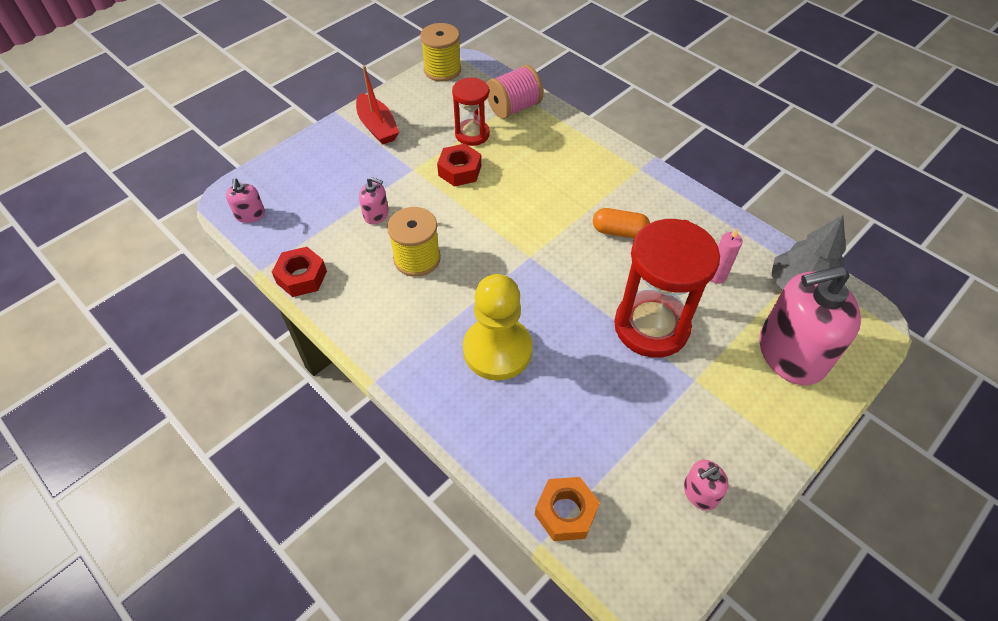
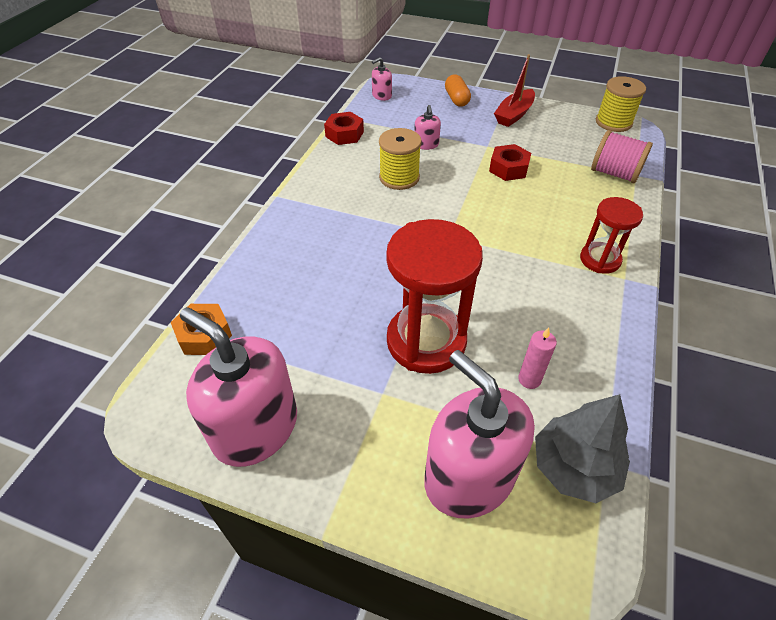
camera: 65 degrees right, 5 degrees down
(472, 134) = (556, 161): red hourglass -> red hourglass (600, 259)
(497, 350) = (338, 248): yellow pawn -> none
(619, 232) = (526, 286): orange capsule -> orange capsule (456, 99)
(700, 493) = (255, 428): pink soap dispenser -> pink soap dispenser, size x2.30

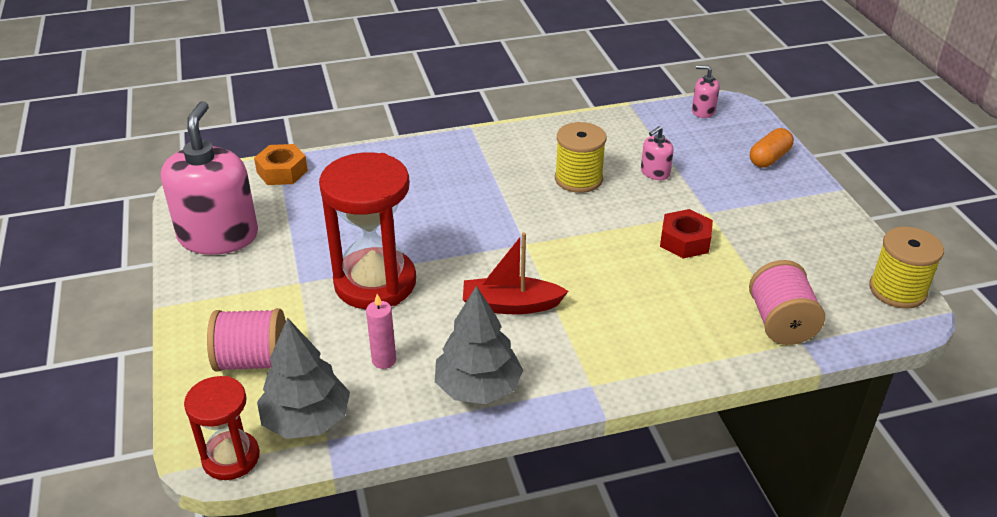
camera: 55 degrees right, 10 degrees down
(344, 134) = (605, 119): red nut -> none
(469, 477) = (253, 361): pink soap dispenser -> pink spool
(514, 115) = (797, 208): red boat -> red boat (511, 305)
(595, 337) = (478, 387): none -> grey tree
(600, 259) = (602, 357): red hourglass -> red hourglass (231, 458)

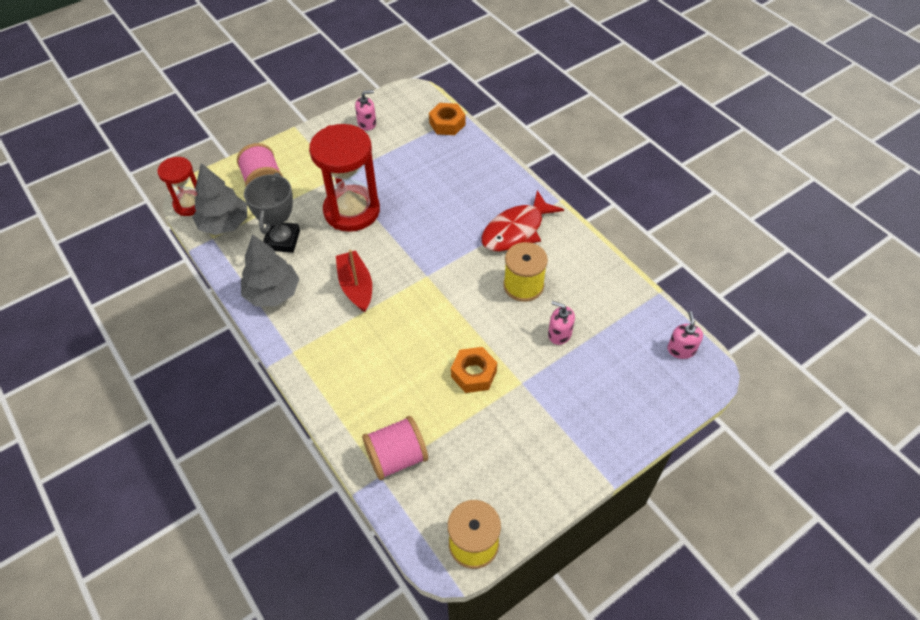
camera: 70 degrees right, 15 degrees up
(218, 236) = (367, 123): pink soap dispenser -> pink soap dispenser, size x0.43
(384, 360) = (282, 240): pink candle -> grey trophy
(495, 164) = (516, 230): none -> red fish
(685, 241) = (474, 374): red nut -> orange nut
(769, 158) = (630, 415): orange capsule -> none

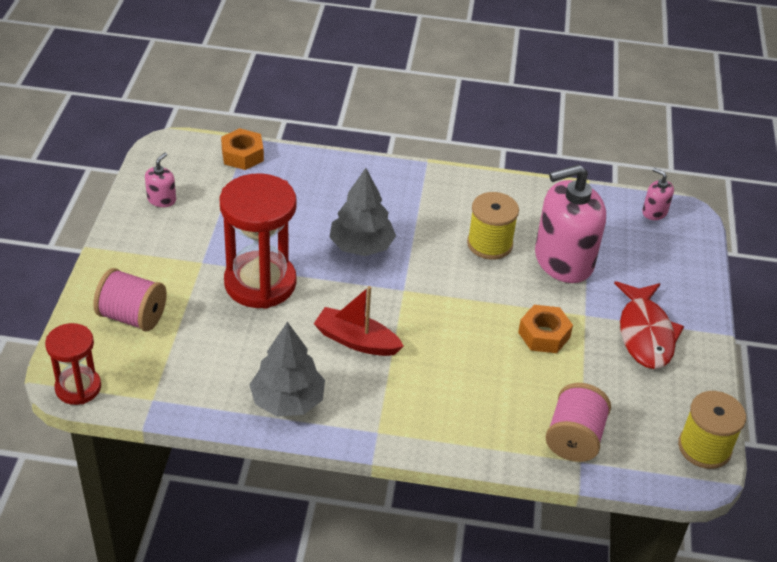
camera: 50 degrees left, 10 degrees down
(224, 224) = (146, 379): grey tree -> grey tree (361, 246)
(282, 240) = (229, 352): grey trophy -> none
(516, 230) = (426, 205): red fish -> red fish (645, 334)
(559, 334) = (563, 260): pink soap dispenser -> pink soap dispenser, size x2.30

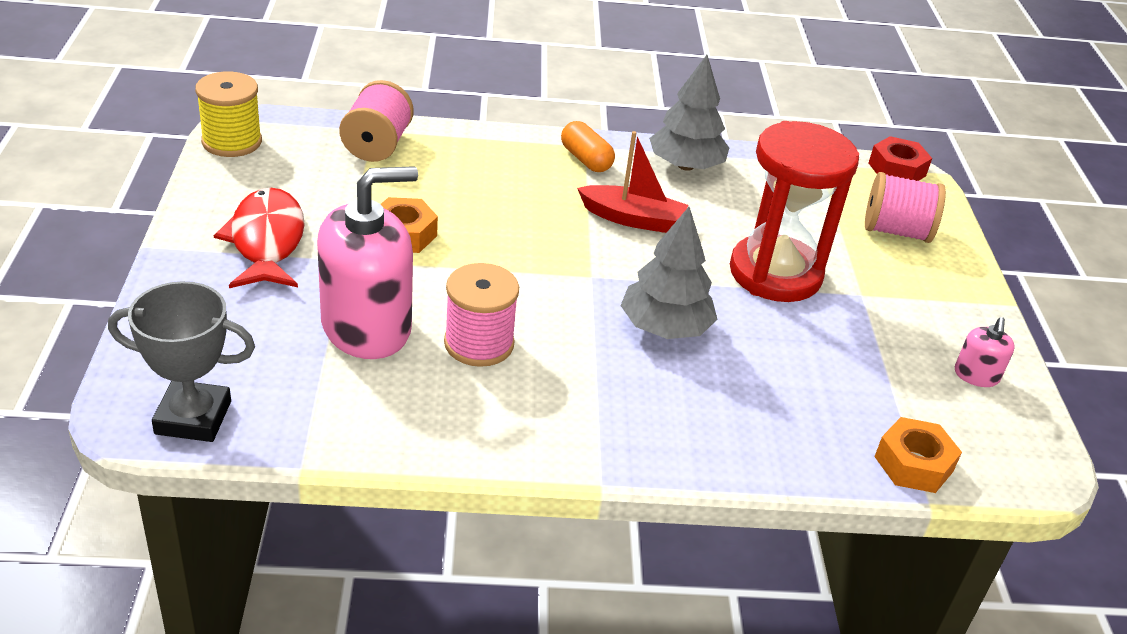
camera: 170 degrees right, 5 degrees down
(78, 387) = (897, 169): red hourglass -> red nut
(381, 412) = (586, 159): none -> orange capsule
(489, 244) = (479, 343): yellow spool -> pink spool
(654, 212) = (193, 418): pink soap dispenser -> grey trophy

